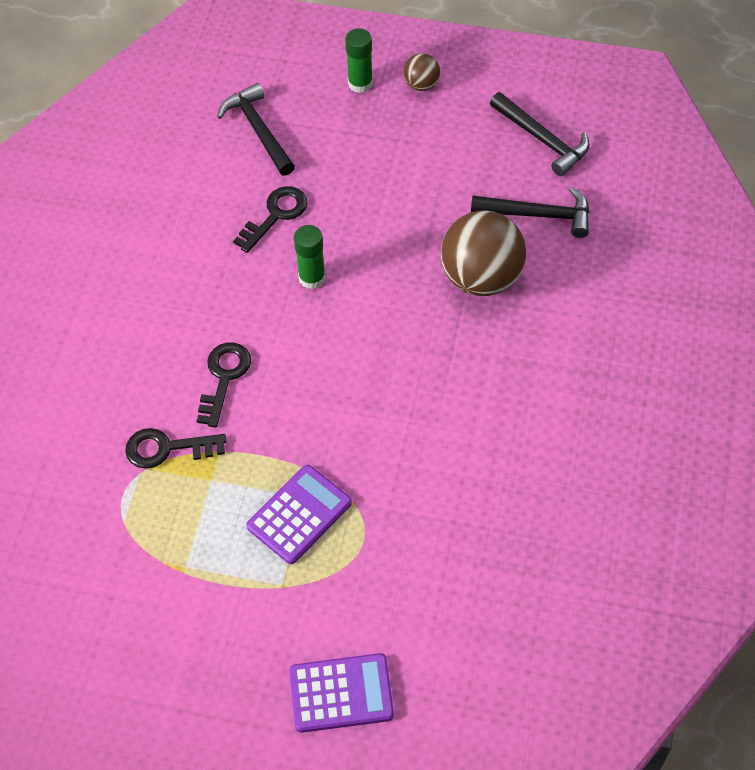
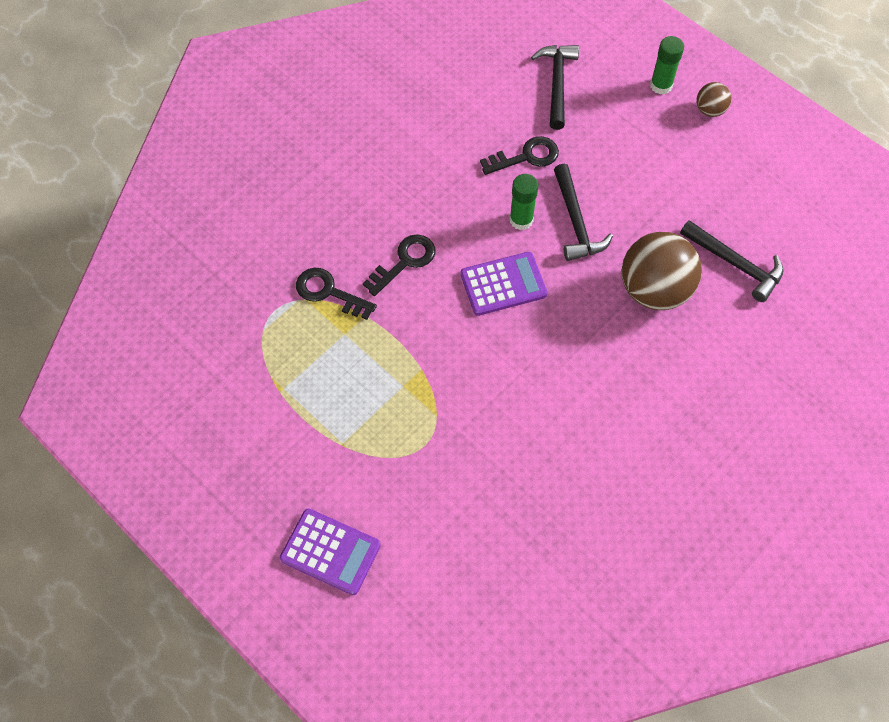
camera: 30 degrees right, 5 degrees up
(299, 514) = (390, 397): purple calculator -> purple calculator (503, 284)
(542, 140) = (780, 204): black hammer -> black hammer (575, 222)

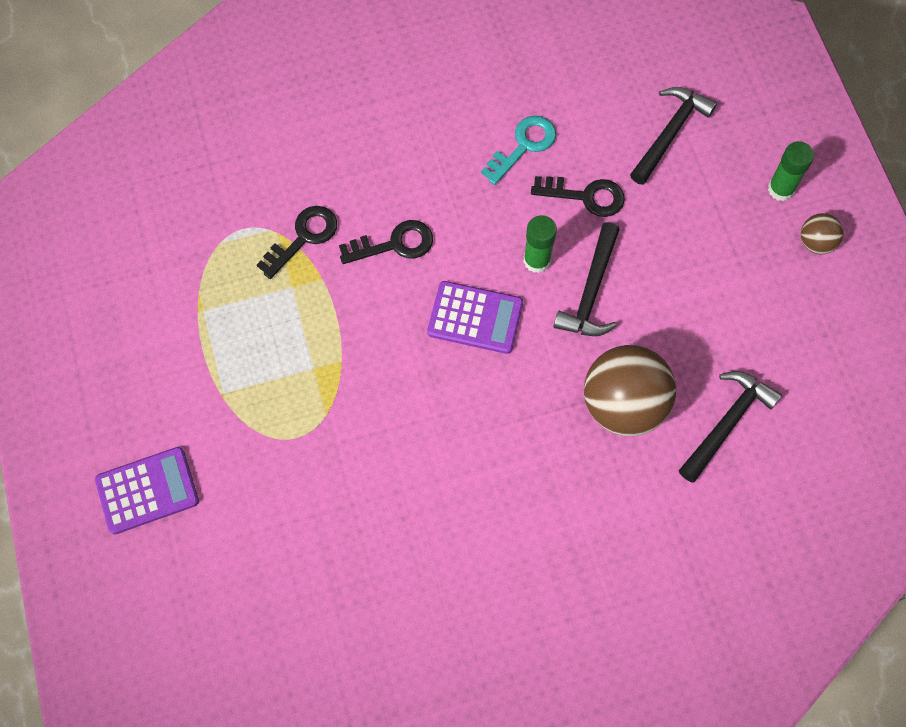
camera: 30 degrees right, 5 degrees up
(329, 292) = (303, 238): black key -> black key turned 75 degrees clockwise
(330, 551) = (147, 490): purple calculator -> purple calculator turned 75 degrees counterclockwise
(455, 143) = (523, 146): none -> turquoise key
(735, 264) = (727, 423): black hammer -> black hammer turned 120 degrees counterclockwise

